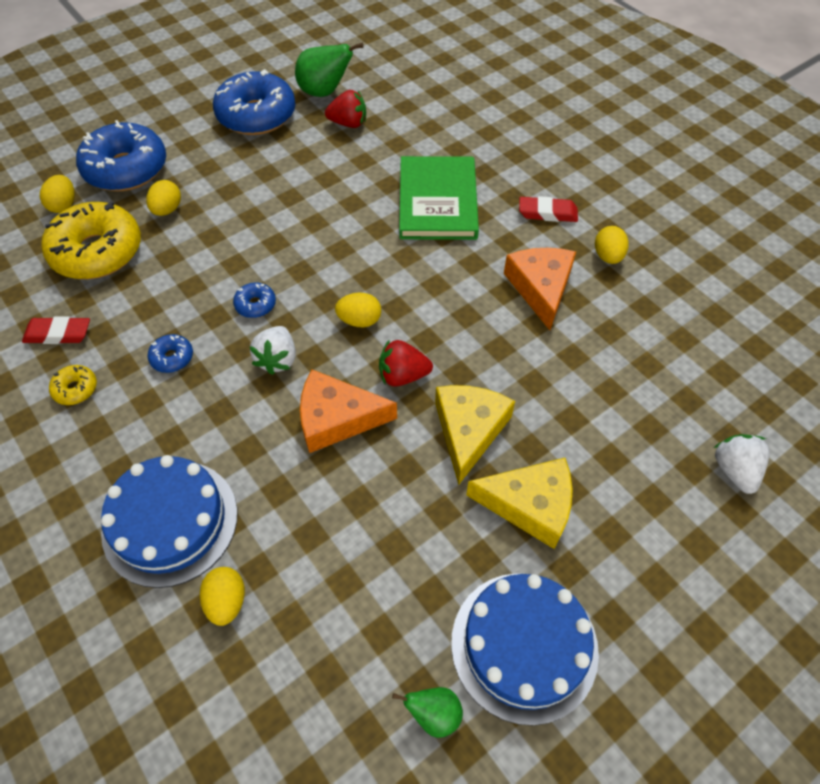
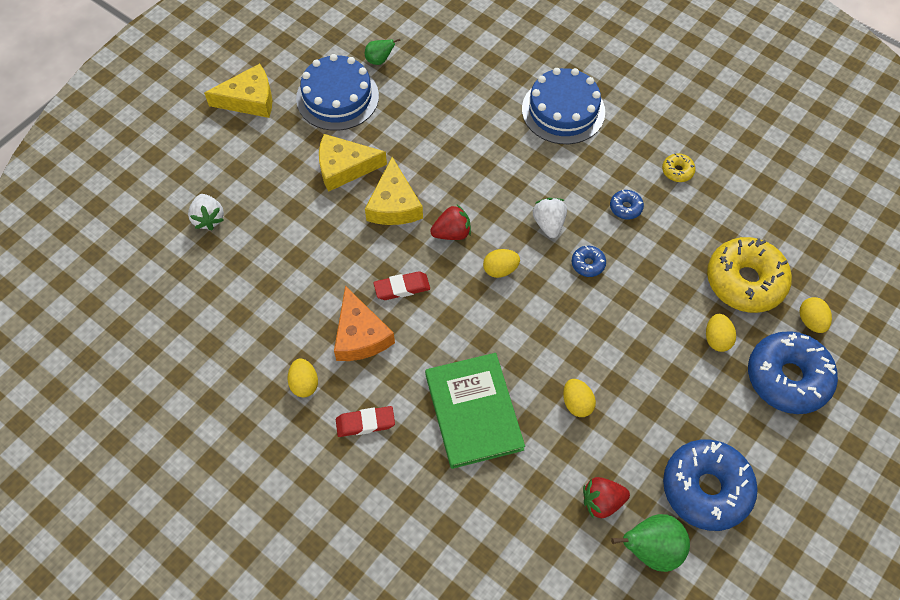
camera: 165 degrees right, 5 degrees up
(58, 334) = (720, 206): red eraser -> red eraser (402, 288)
(227, 601) = (508, 81): yellow egg -> yellow egg (577, 403)
(337, 418) = (488, 192): orange cheese -> none
(683, 683) = (249, 99): none -> yellow cheese

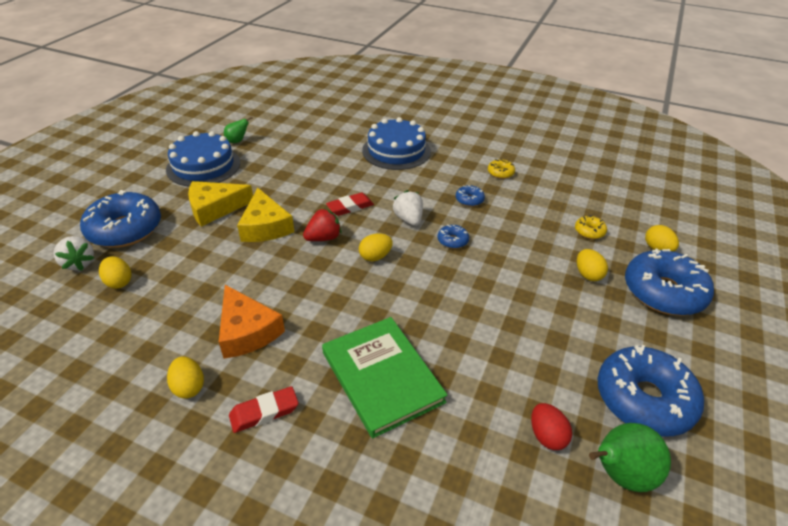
camera: 15 degrees left, 20 degrees down
(249, 99) = (122, 177): yellow cheese -> none
(252, 181) = (125, 229): none -> blue donut
(402, 288) = (284, 285): red eraser -> red eraser (350, 207)
(577, 403) = (484, 349): yellow egg -> yellow egg (119, 282)
(602, 501) = (547, 436): red strawberry -> red egg
(745, 281) = (589, 231): yellow donut -> yellow donut, size x0.43

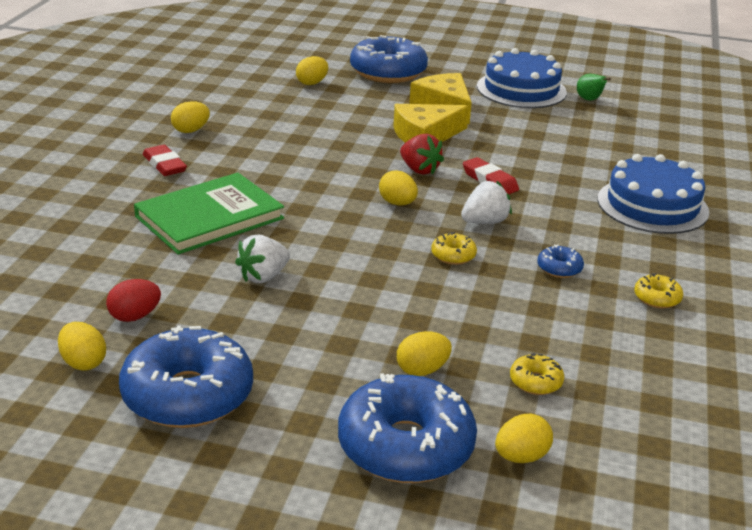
camera: 80 degrees right, 10 degrees down
(79, 263) = (332, 63): white strawberry -> white strawberry (263, 276)
(247, 331) = (261, 146): orange cheese -> none
(452, 241) = (453, 255): blue donut -> yellow donut
(619, 474) = (83, 363): green pear -> yellow egg

